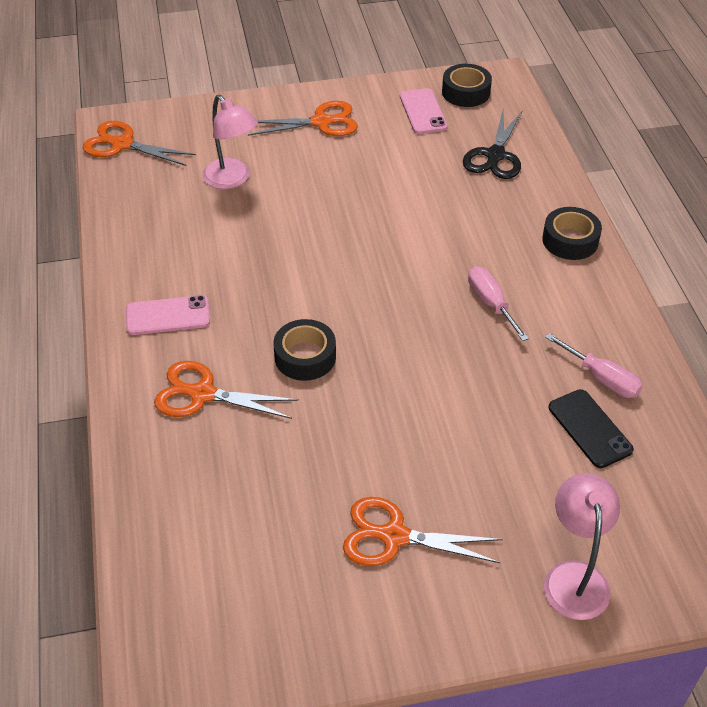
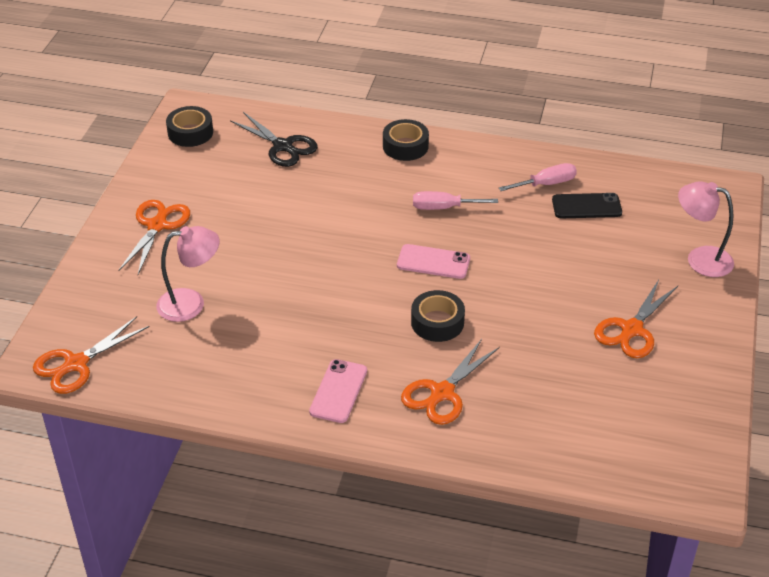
camera: 65 degrees left, 5 degrees down
(423, 112) = (195, 164): pink phone -> pink phone (433, 262)

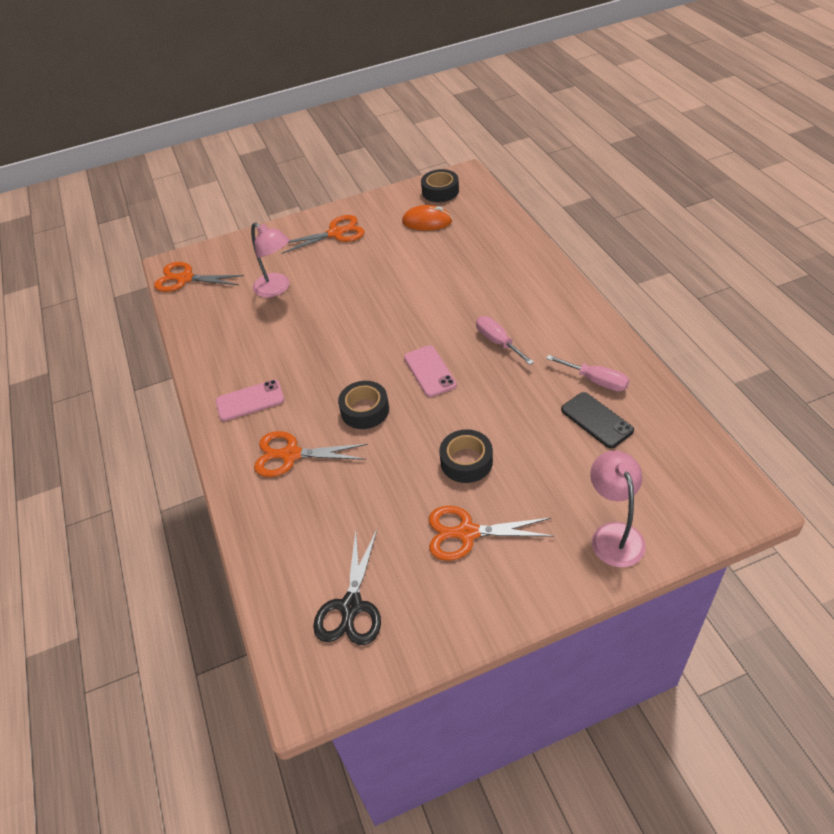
camera: 60 degrees right, 5 degrees up
(225, 163) = (427, 222): none -> orange mouse
(283, 146) = (474, 233): black scissors -> black scissors (351, 606)
(405, 146) = (546, 284): black tape -> black tape (466, 461)

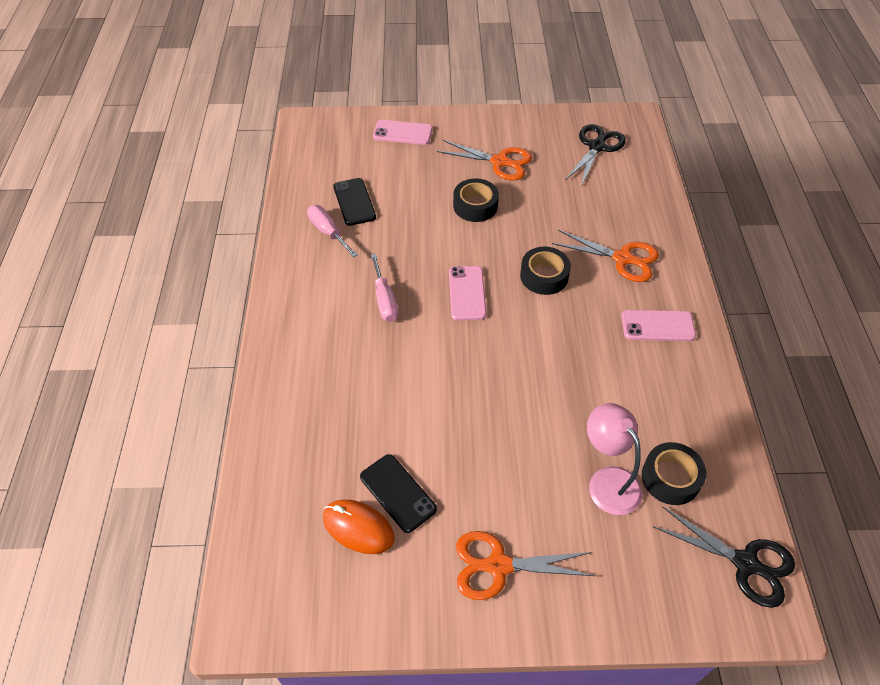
camera: 165 degrees left, 5 degrees up
(185, 279) = (745, 563): orange scissors -> black scissors
(412, 242) = (398, 493): none -> black phone
(440, 191) = (301, 596): black tape -> black tape (670, 478)
(614, 534) = (402, 133): pink lamp -> pink phone

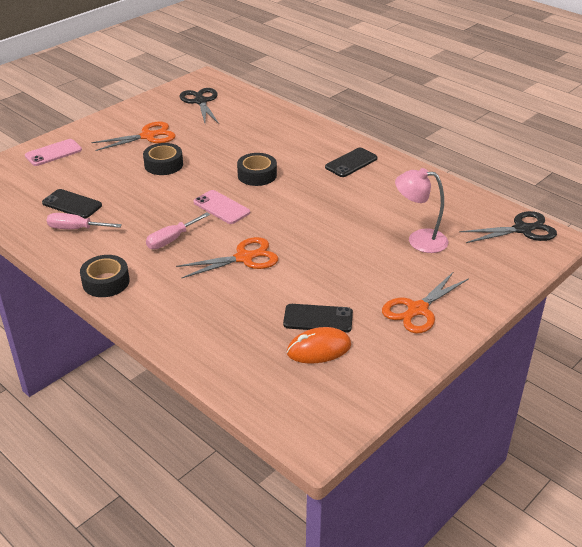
camera: 45 degrees left, 15 degrees down
(384, 300) = (172, 239): pink screwdriver -> pink screwdriver turned 105 degrees clockwise
(622, 258) = (290, 144): orange scissors -> orange scissors (244, 258)
(657, 326) = (351, 163): pink phone -> black phone
(670, 478) = (446, 219): black tape -> black tape (106, 282)

